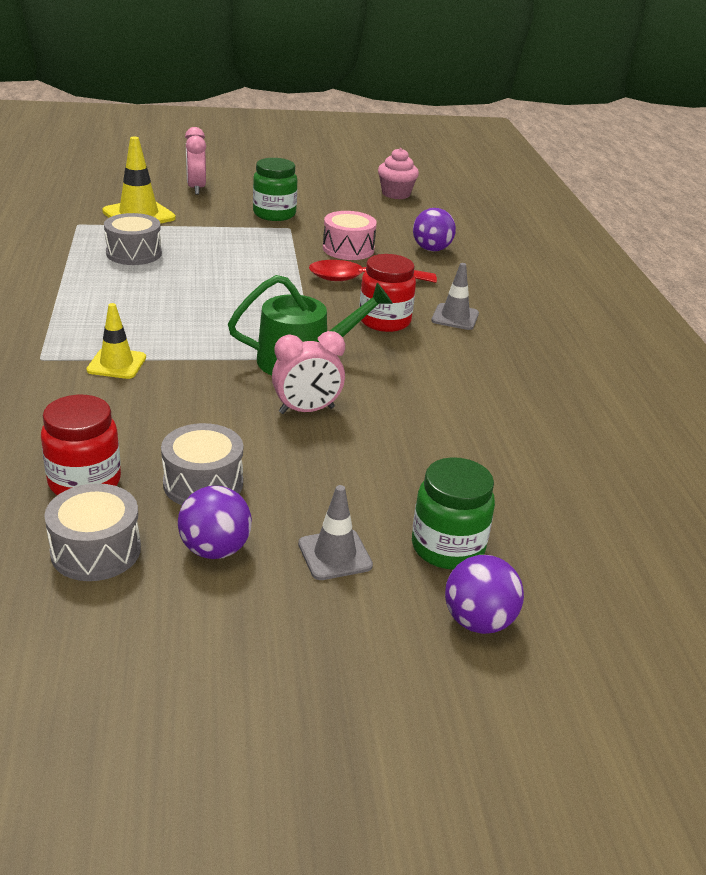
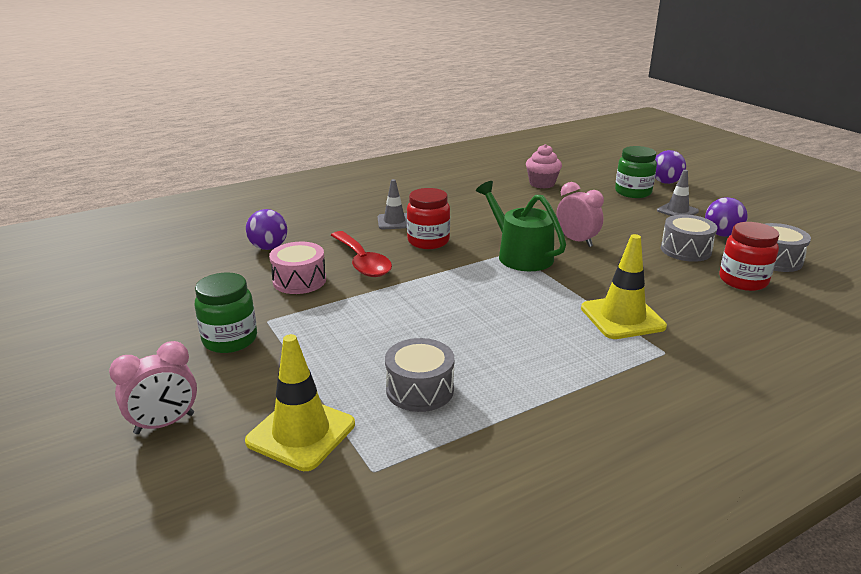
camera: 110 degrees left, 5 degrees down
(116, 364) = (622, 317): yellow traffic cone -> yellow traffic cone, size x1.57
(396, 194) = (117, 288): pink cupcake -> pink cupcake (542, 184)

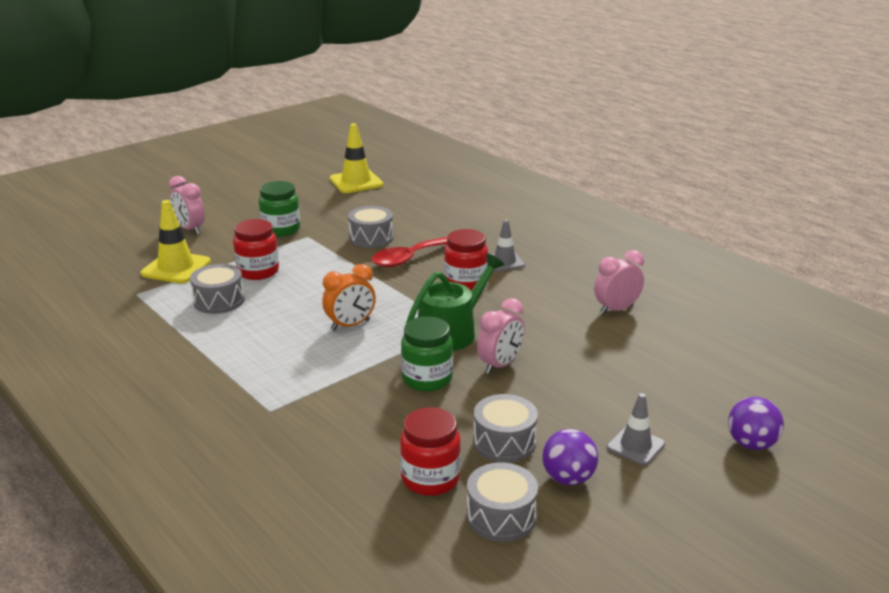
camera: 80 degrees right, 0 degrees up
(269, 247) = (426, 218): purple ball -> none
(299, 280) = (371, 238): pink drum -> grey drum
(348, 359) = (258, 271): none -> red jar
(494, 193) = (616, 309): none -> pink clock
(500, 302) = (350, 325): none -> orange clock
(542, 184) = (670, 340): pink cupcake -> none
(622, 317) = (331, 389): yellow traffic cone -> yellow traffic cone (356, 182)
(633, 192) = (686, 411): green jar -> green jar (427, 379)

